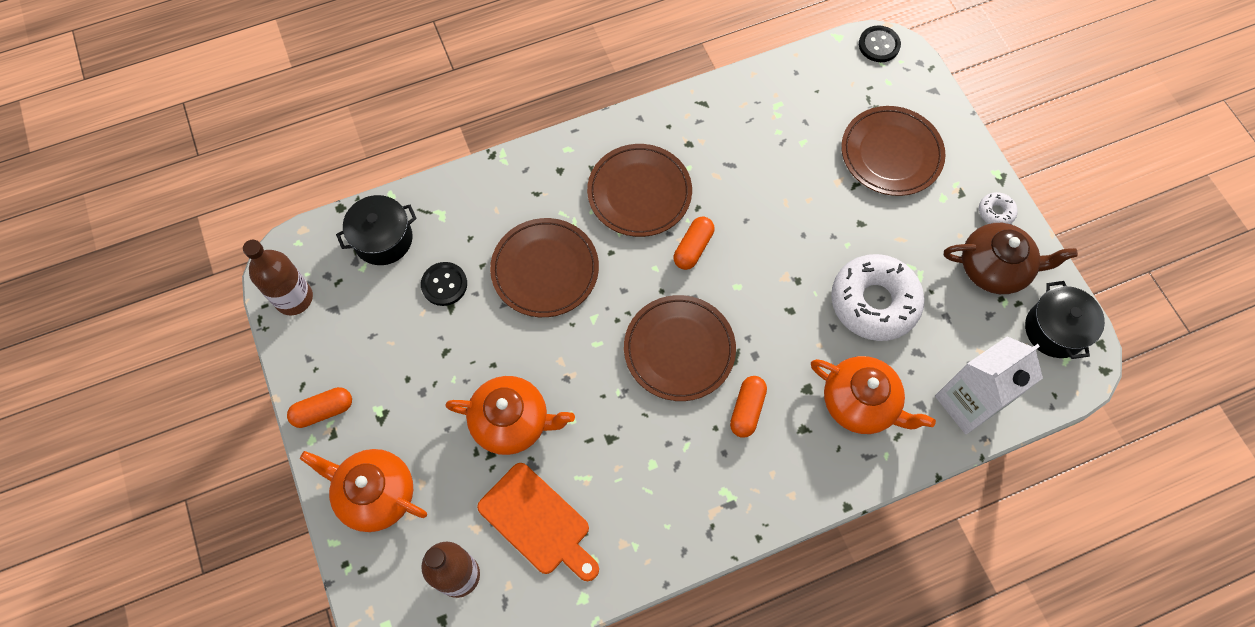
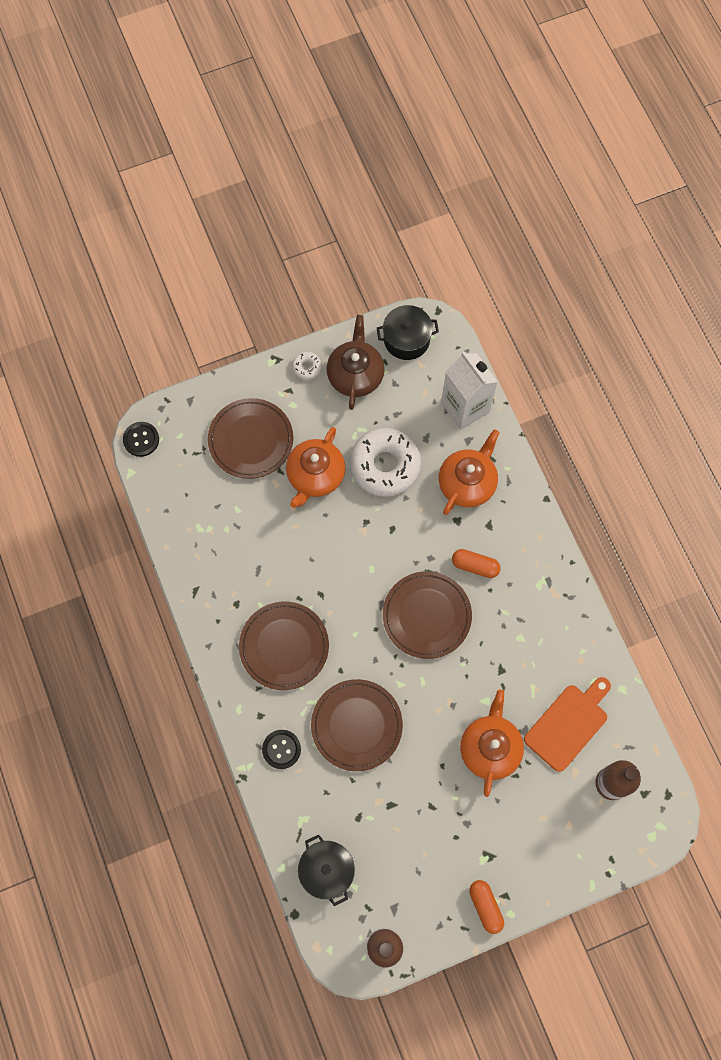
camera: 90 degrees left, 5 degrees up
(375, 494) = (552, 855): orange teapot -> orange teapot (315, 475)
(444, 284) = (370, 812): black button -> black button (281, 749)
(693, 248) = (337, 603): orange capsule -> none

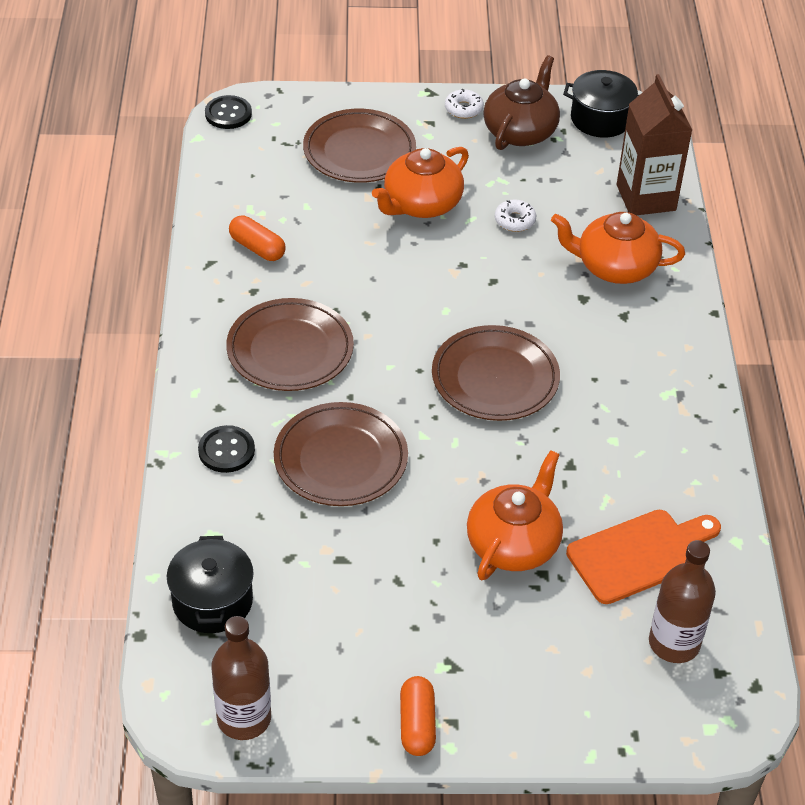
camera: 20 degrees right, 25 degrees down
(385, 465) = (514, 220): white donut -> white donut, size x0.43
(465, 407) = (646, 197): white carton -> brown carton
(467, 483) = (615, 267): orange teapot -> orange teapot turned 135 degrees counterclockwise
(475, 566) = (585, 349): orange capsule -> orange capsule (257, 248)

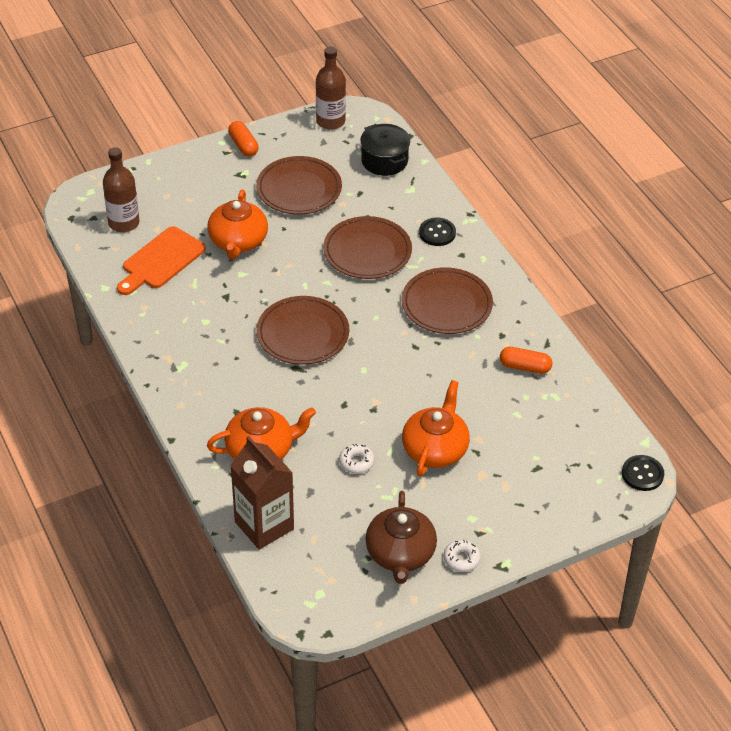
camera: 155 degrees right, 0 degrees up
(359, 151) = (515, 479): brown plate -> brown plate (299, 189)
(601, 119) = (339, 597): black pot -> none

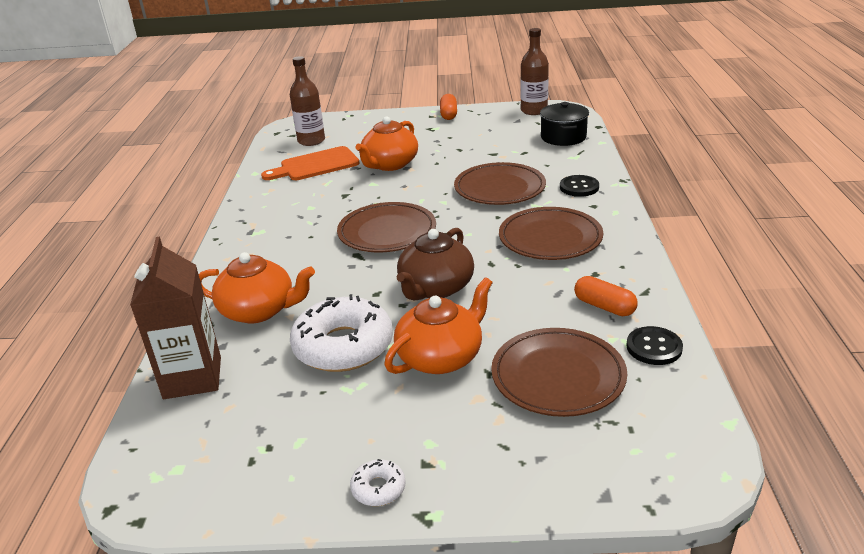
camera: 30 degrees right, 15 degrees down
(299, 189) = (472, 143): brown plate -> brown plate (558, 376)
(356, 462) = (343, 346): white donut -> white donut, size x2.32
(400, 554) = (308, 456): brown teapot -> brown teapot (435, 288)
(642, 474) = (707, 462): black button -> black button (654, 347)

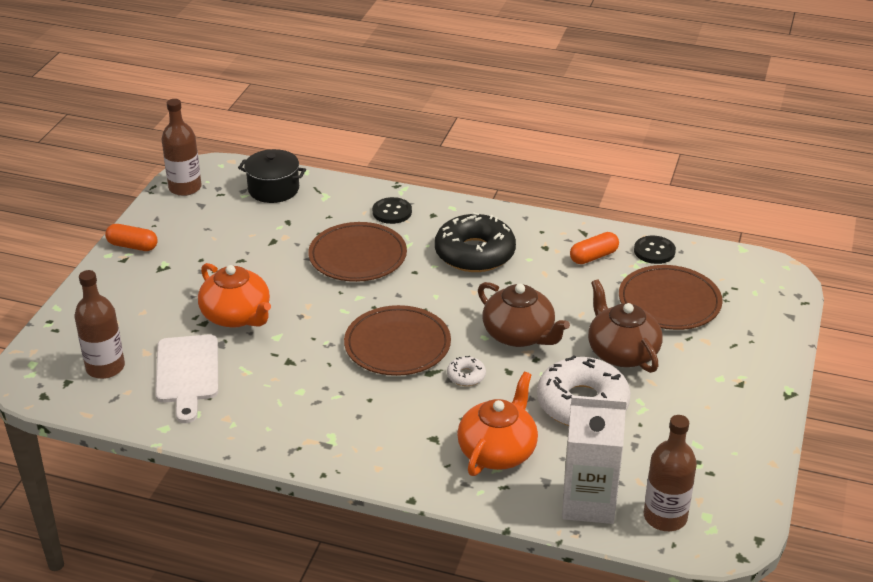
camera: 75 degrees left, 5 degrees up
(174, 435) = (665, 517): none -> brown bottle
(192, 378) = (588, 503): brown carton -> white carton
(315, 165) = (187, 373): orange cutting board -> white cutting board
(378, 488) = (758, 410): white donut -> white donut (466, 376)
(441, 357) = (622, 352): orange teapot -> brown teapot
(550, 238) = (475, 253): brown plate -> black donut

